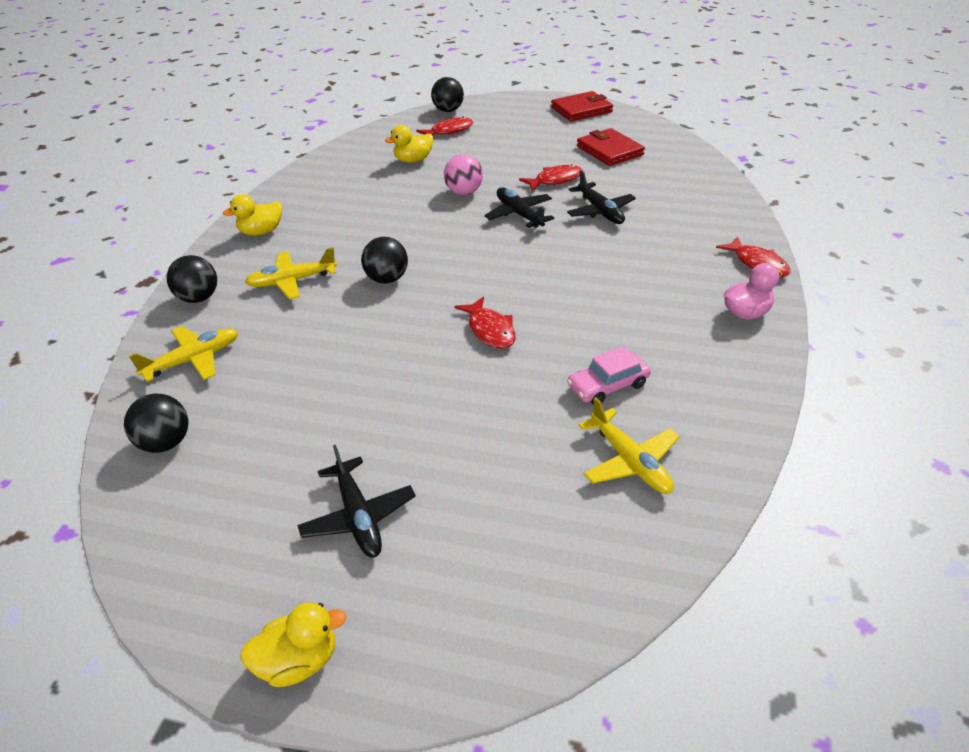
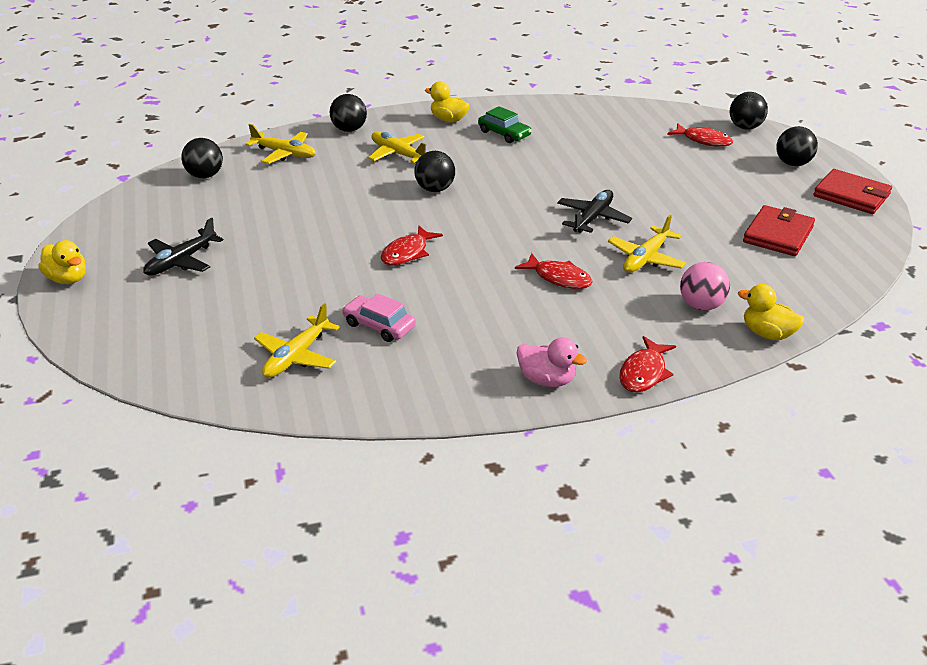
camera: 60 degrees right, 5 degrees down
(327, 211) = (504, 134): none -> green car
(413, 160) = (627, 141): yellow duck -> yellow duck (767, 334)
(464, 192) = (600, 181): pink ball -> pink ball (701, 306)
(519, 113) = (793, 164): none -> black ball
(555, 180) = (677, 220): red fish -> red fish (559, 278)
(600, 211) = (645, 258): black plane -> yellow plane

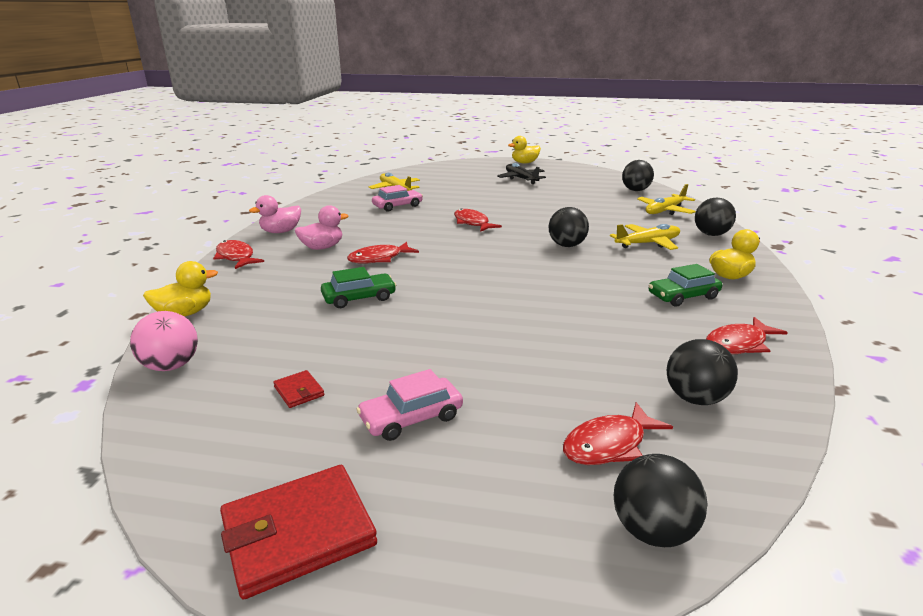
camera: 115 degrees right, 10 degrees down
(560, 115) = (738, 344): none -> red fish
(564, 325) = (322, 247): none -> pink duck
(593, 218) = (454, 294): black plane -> none
(645, 258) = (359, 298): yellow plane -> green car
(701, 306) = (263, 299): pink ball -> pink ball (171, 366)
(751, 192) = (411, 417): none -> pink car
(778, 234) = (299, 391): red wallet -> red wallet, size x0.47
(793, 164) = (462, 517): black ball -> black ball (695, 398)

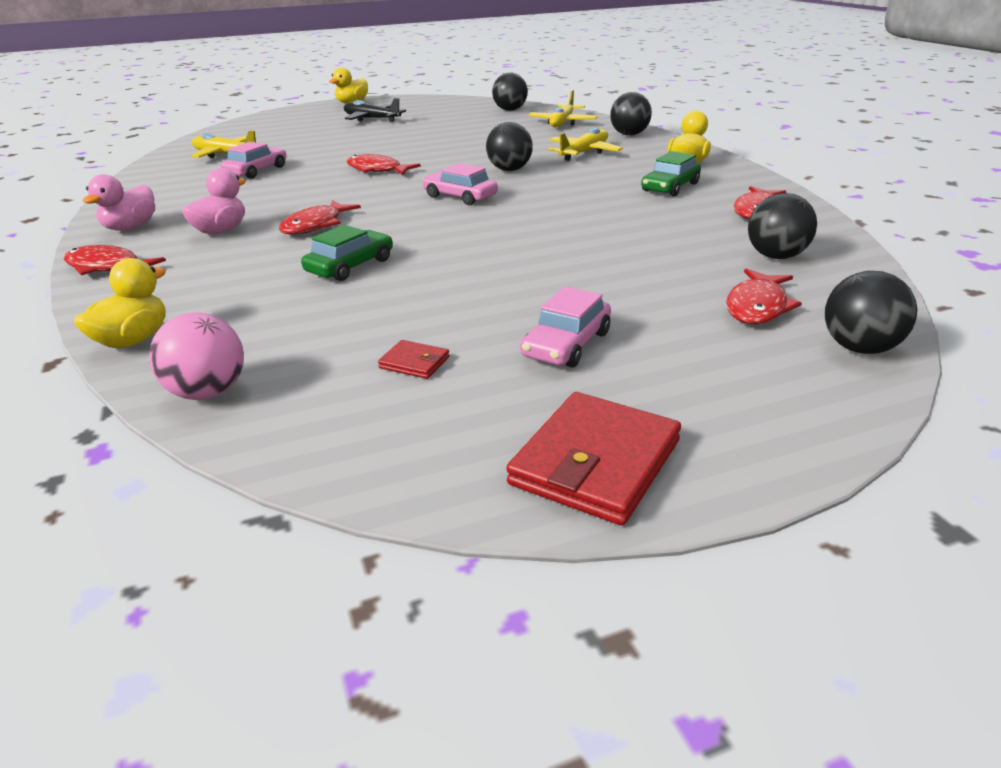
camera: 30 degrees left, 5 degrees up
(500, 260) = (460, 197): none -> pink car

